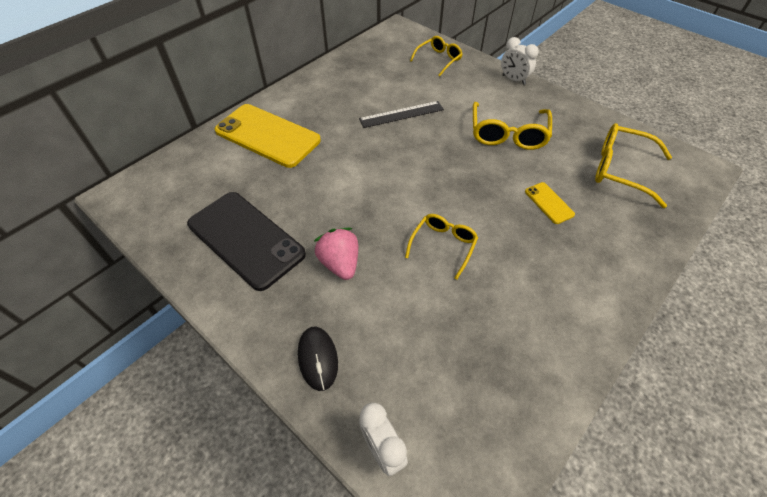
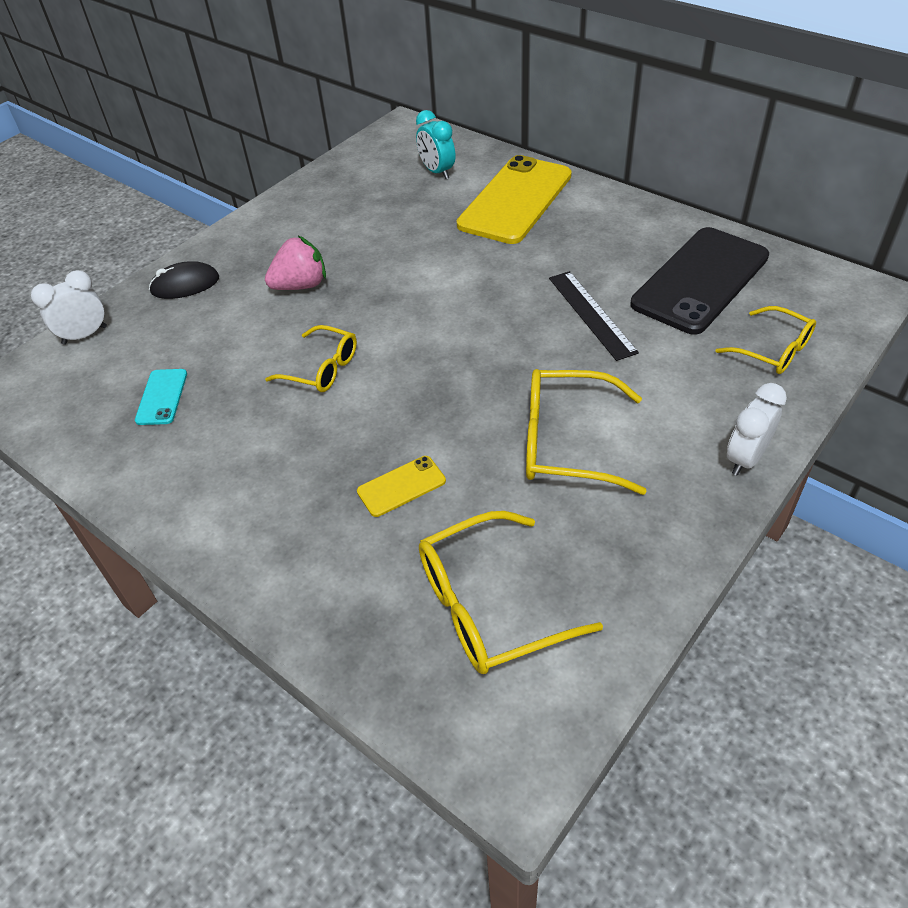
camera: 90 degrees right, 5 degrees down
(207, 175) = (437, 172): none -> turquoise clock
(245, 239) = (340, 215): black phone -> black phone (700, 280)
(473, 356) = (162, 397): none -> turquoise phone
(621, 170) = (490, 605): yellow glasses -> yellow glasses turned 135 degrees counterclockwise

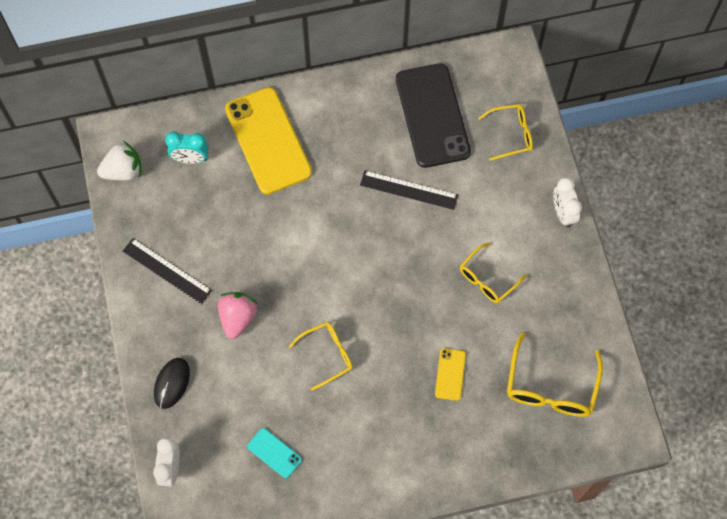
camera: 55 degrees left, 20 degrees up
(306, 219) = (167, 270): none -> black ruler
(379, 148) = (123, 171): none -> white strawberry
(568, 442) = (488, 278): yellow glasses -> yellow glasses, size x0.64

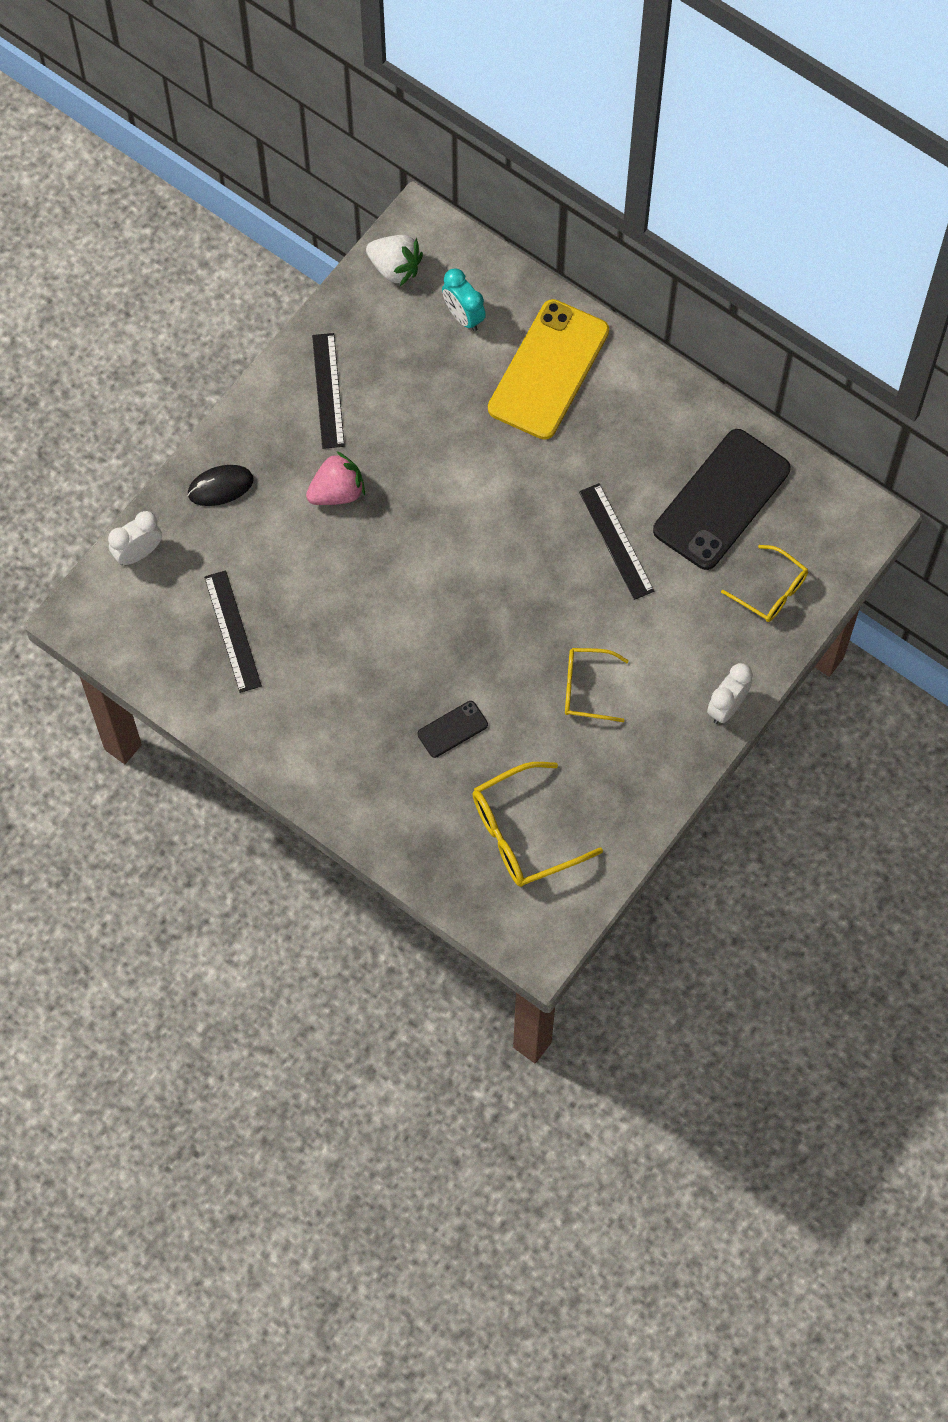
camera: 50 degrees right, 0 degrees up
(274, 453) = (232, 631): turquoise phone -> black ruler
(327, 355) = (371, 601): yellow glasses -> none
(450, 374) = (452, 729): yellow phone -> black phone

